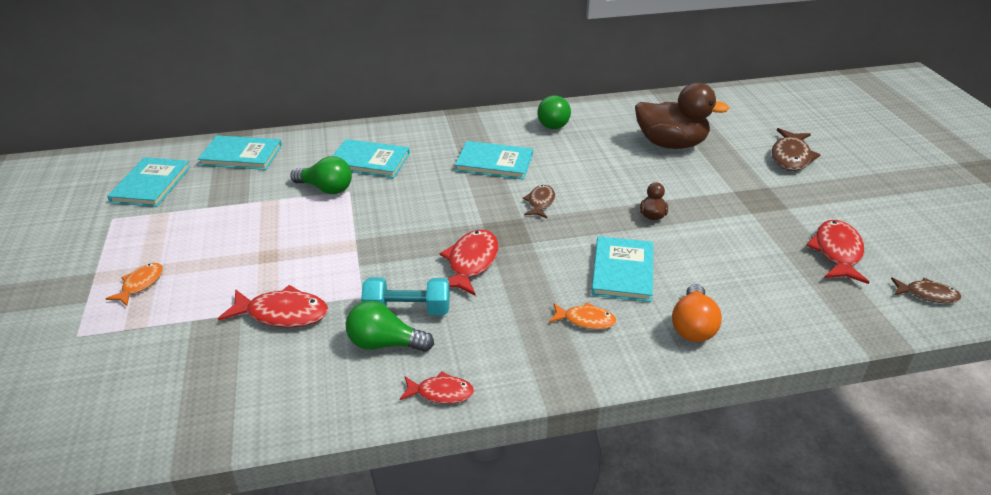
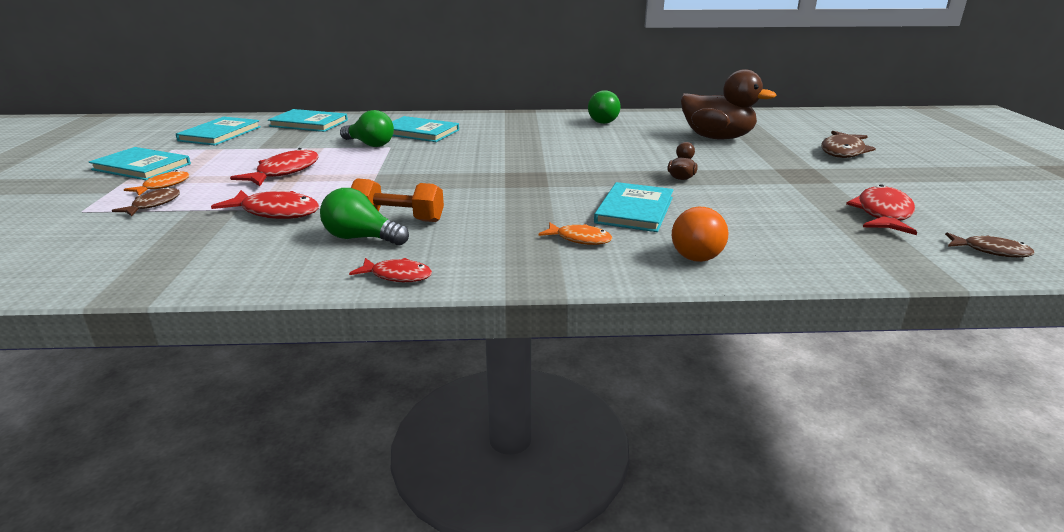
camera: 10 degrees right, 10 degrees down
(407, 310) = (398, 219): turquoise dumbbell -> orange dumbbell
(471, 263) = (479, 194): red fish -> red fish (284, 172)
(494, 163) = (536, 139): turquoise book -> turquoise book (141, 167)
(540, 202) = (569, 163): brown fish -> brown fish (153, 205)

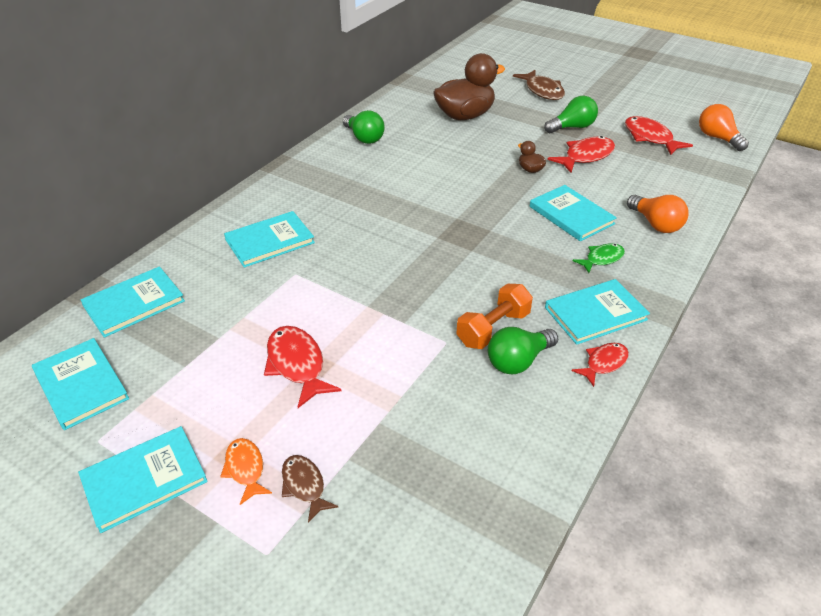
camera: 55 degrees left, 15 degrees up
(276, 212) = (412, 397): red fish -> red fish (585, 156)
(370, 144) = (272, 284): green light bulb -> green light bulb (572, 127)
(477, 255) = (595, 313): none -> turquoise book
(579, 239) = (601, 259): orange fish -> green fish
(990, 251) = (717, 138): brown fish -> orange light bulb

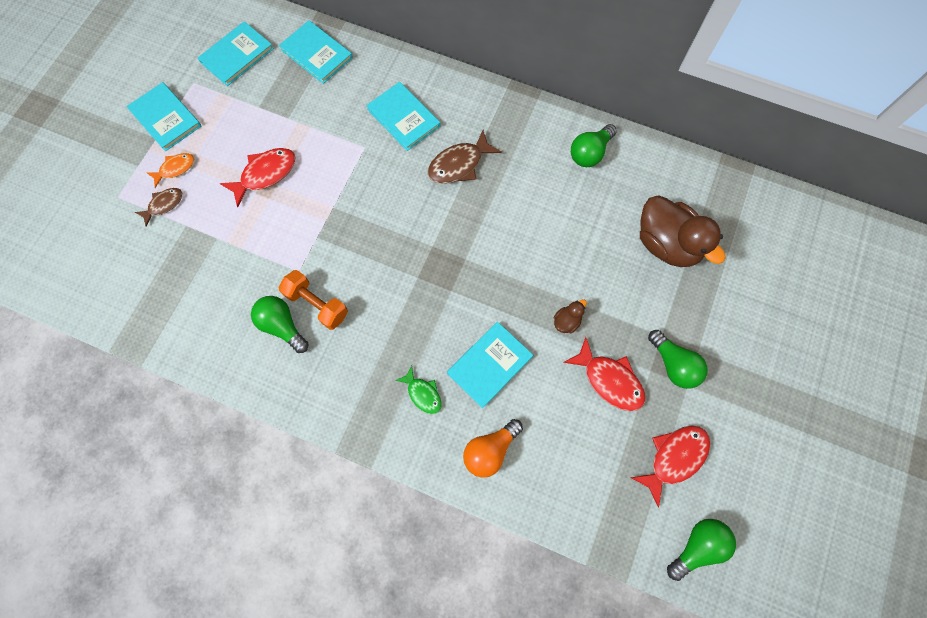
camera: 80 degrees right, 30 degrees up
(542, 91) = (759, 327): brown fish -> brown fish (459, 164)
(595, 313) = (344, 386): turquoise book -> none
(603, 363) = (285, 392): red fish -> none
(717, 138) = (697, 546): orange light bulb -> green light bulb

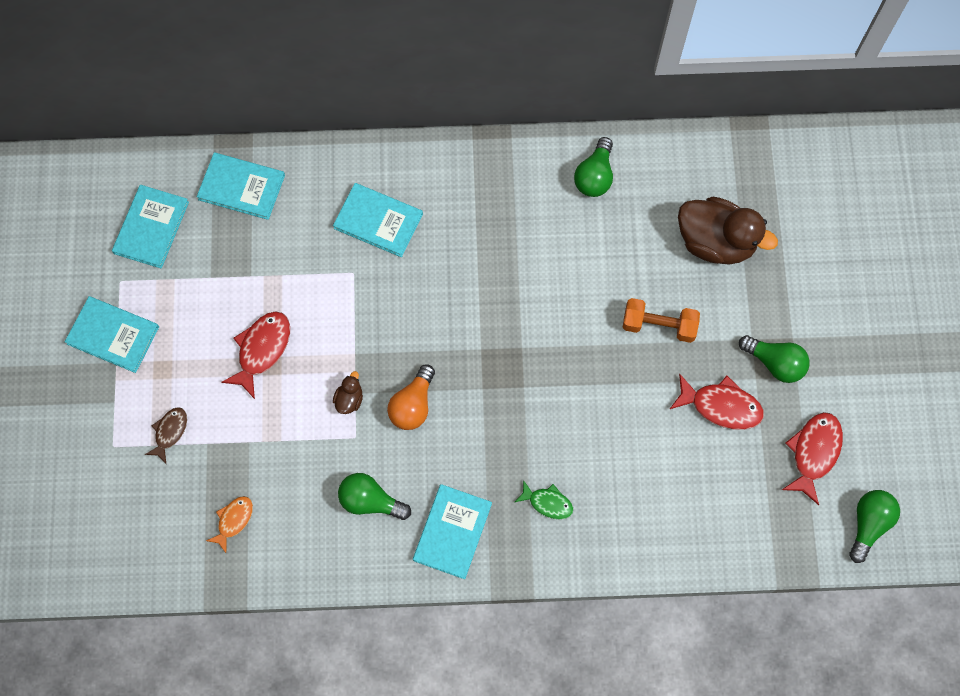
camera: 25 degrees left, 0 degrees up
(175, 169) = (158, 387): orange fish -> orange fish (233, 520)
(317, 304) = (394, 463): orange dumbbell -> orange dumbbell (658, 325)
(459, 164) = (464, 248): brown fish -> none
(489, 365) = (599, 444): turquoise book -> turquoise book (452, 532)
(490, 450) = (639, 526): orange light bulb -> orange light bulb (413, 405)
(566, 321) = (653, 366): brown duck -> brown duck (349, 399)

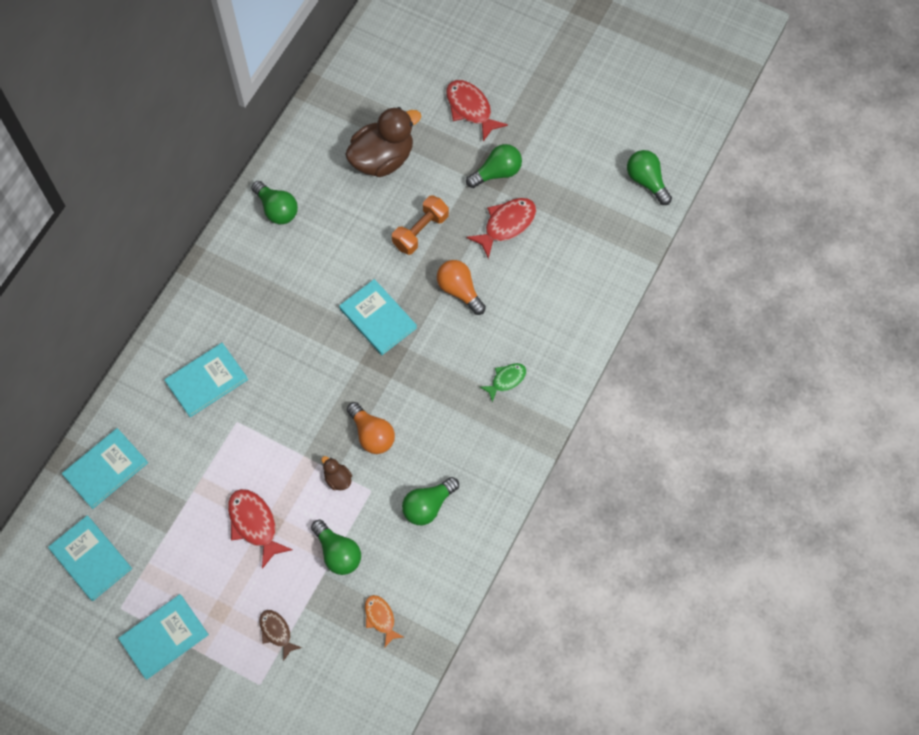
camera: 60 degrees left, 5 degrees down
(276, 443) = (338, 553): none -> green light bulb
(452, 532) = (488, 459): turquoise book -> turquoise book (378, 318)
(617, 401) = (459, 290): none -> orange light bulb
(813, 453) = (576, 186): red fish -> red fish (470, 109)

